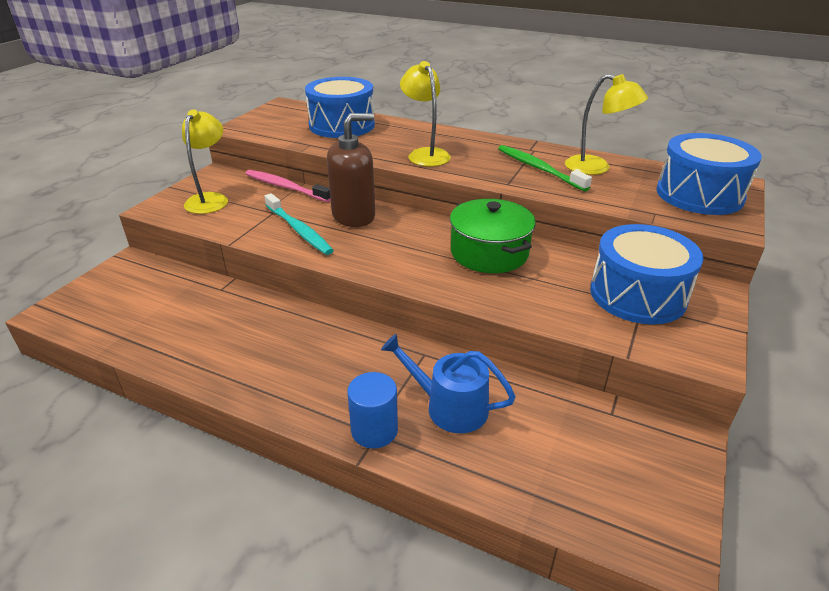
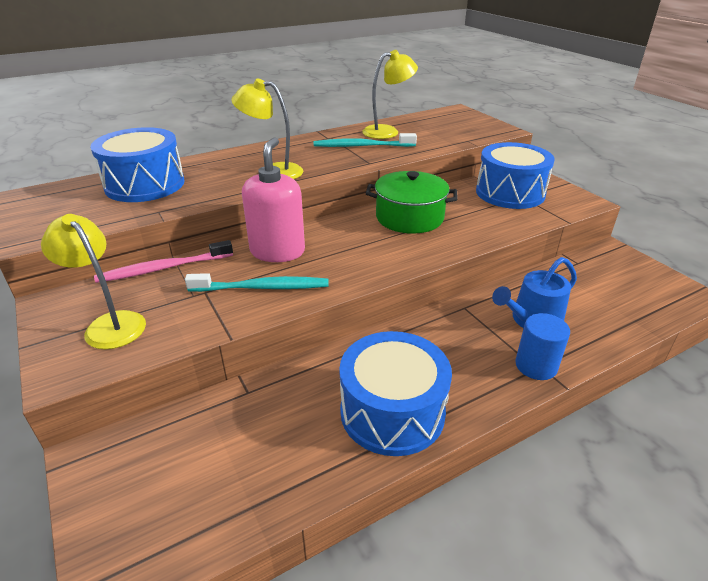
camera: 55 degrees left, 0 degrees up
(354, 216) = (277, 251): brown soap dispenser -> pink soap dispenser
(538, 168) = (361, 146): green toothbrush -> turquoise toothbrush
(699, 194) = (459, 122): blue drum -> blue drum (392, 411)

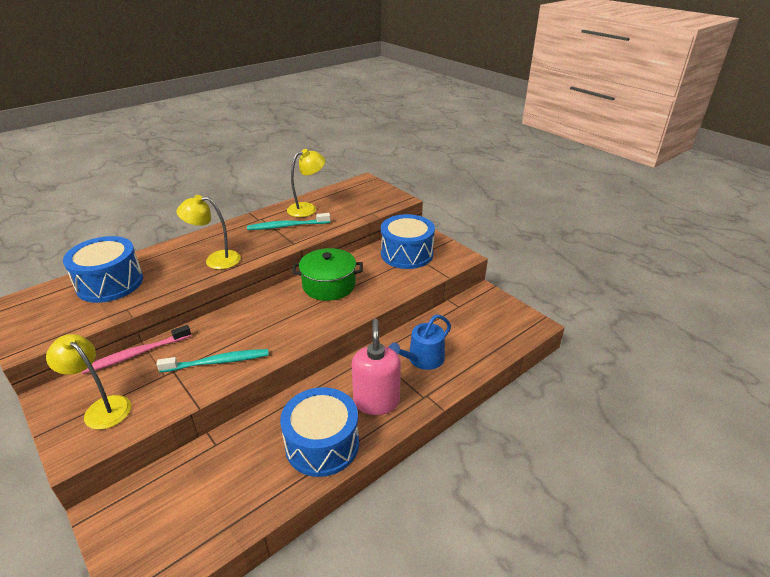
camera: 10 degrees left, 0 degrees up
(277, 251) = (226, 328): pink soap dispenser -> pink soap dispenser (376, 401)
(536, 366) = (423, 395): blue cylinder -> none

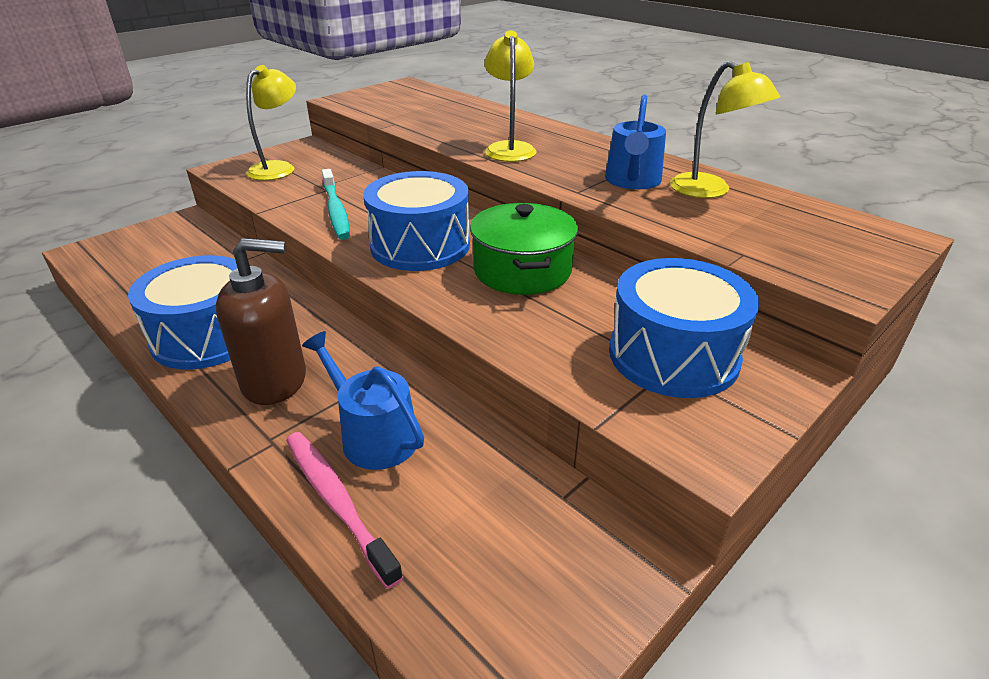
camera: 85 degrees right, 0 degrees up
(110, 283) = (446, 109): blue drum -> blue drum (420, 245)
(136, 354) = (360, 167): pink toothbrush -> pink toothbrush (337, 501)
(287, 226) = (632, 181): turquoise toothbrush -> blue watering can
(376, 401) = (275, 381): pink soap dispenser -> brown soap dispenser

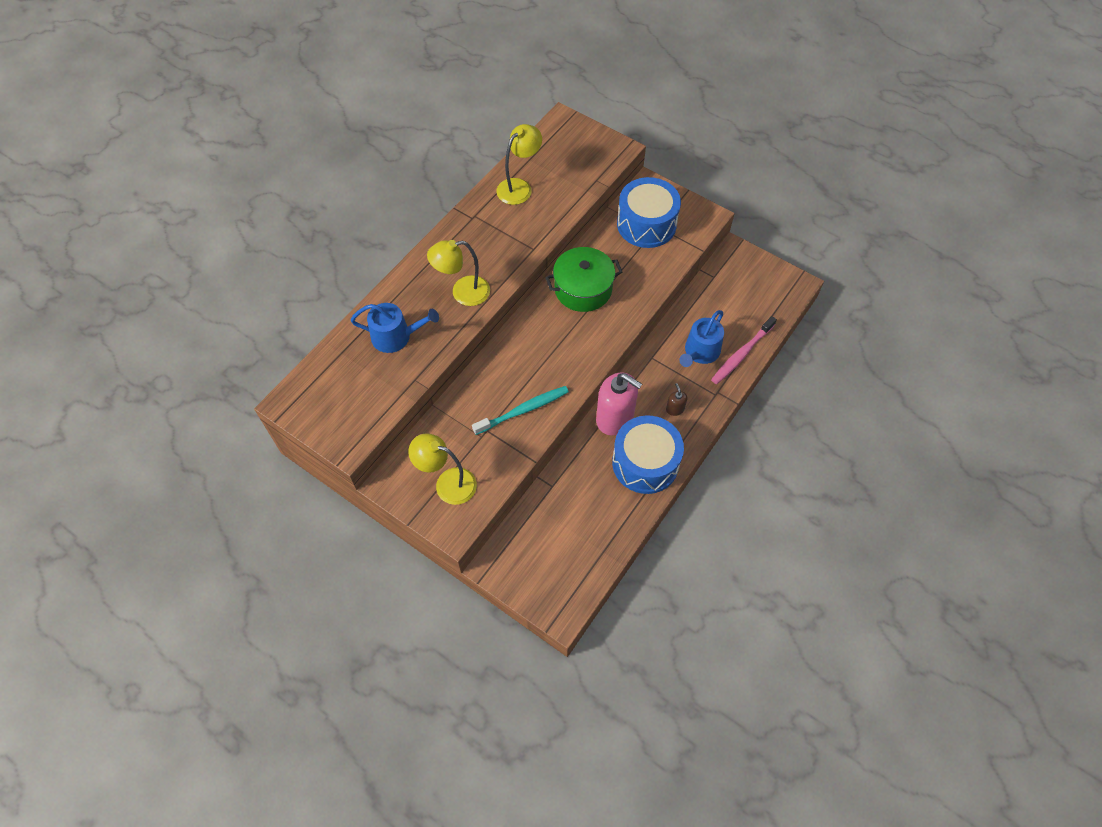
camera: 100 degrees left, 25 degrees up
(275, 381) = (675, 409): brown soap dispenser -> brown soap dispenser, size x0.43
(302, 318) = (615, 418): none -> pink soap dispenser
(420, 245) = (564, 346): blue drum -> none
(632, 181) = (511, 222): blue watering can -> blue watering can (396, 336)

